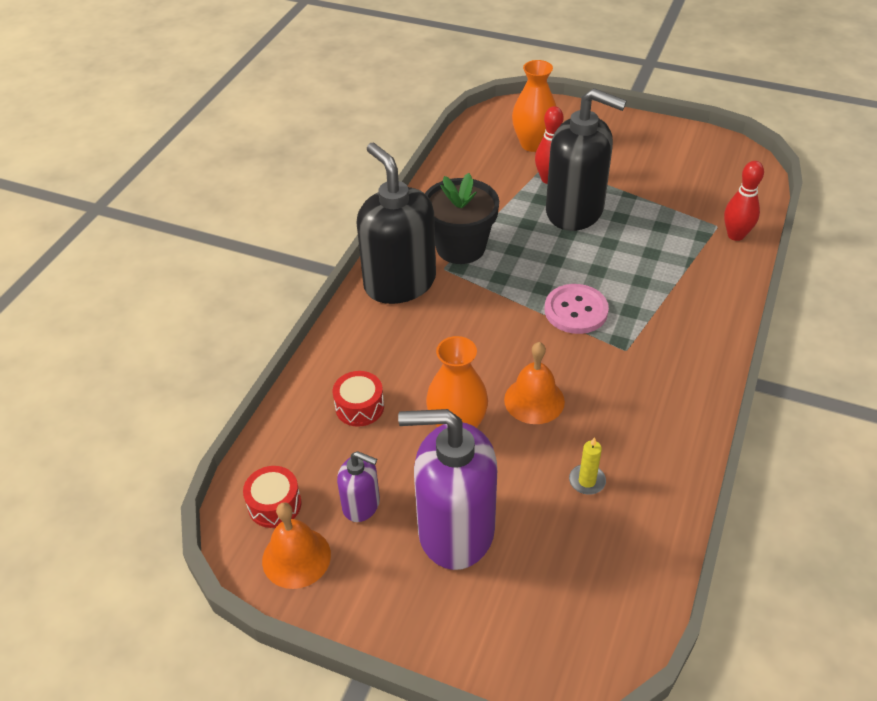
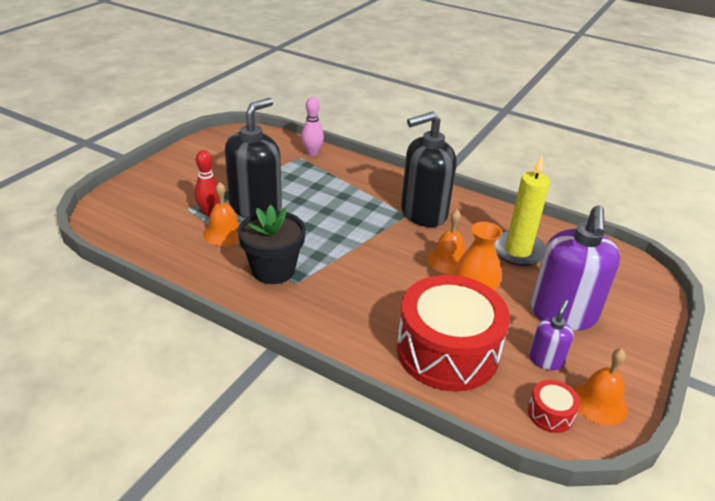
camera: 85 degrees left, 10 degrees down
(359, 407) = (447, 351): red drum -> red drum, size x2.47
(399, 283) = (305, 311): black soap dispenser -> black soap dispenser (423, 213)
(514, 198) = (224, 233): none -> orange bell
(533, 144) = (157, 211): orange vase -> none
(576, 310) = (365, 227): pink button -> none
(587, 481) = (517, 251): yellow candle -> yellow candle, size x2.31
(735, 235) = (312, 153): red bowling pin -> pink bowling pin

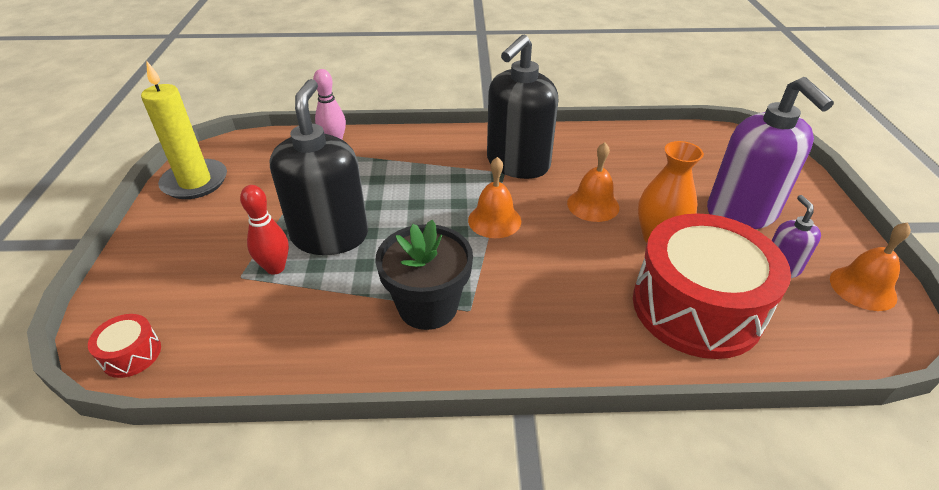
camera: 30 degrees left, 5 degrees up
(224, 233) = (321, 287): orange bell -> orange bell (494, 220)
(517, 251) = (640, 166): yellow candle -> yellow candle (195, 182)
(550, 414) = (844, 323): red drum -> red drum (131, 354)

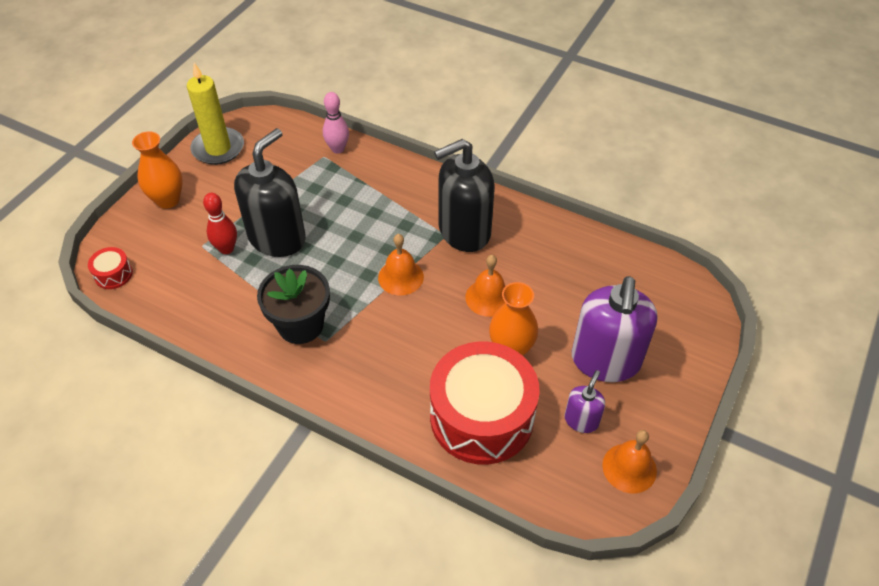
camera: 30 degrees right, 10 degrees up
(161, 248) = (168, 200): none -> orange vase

